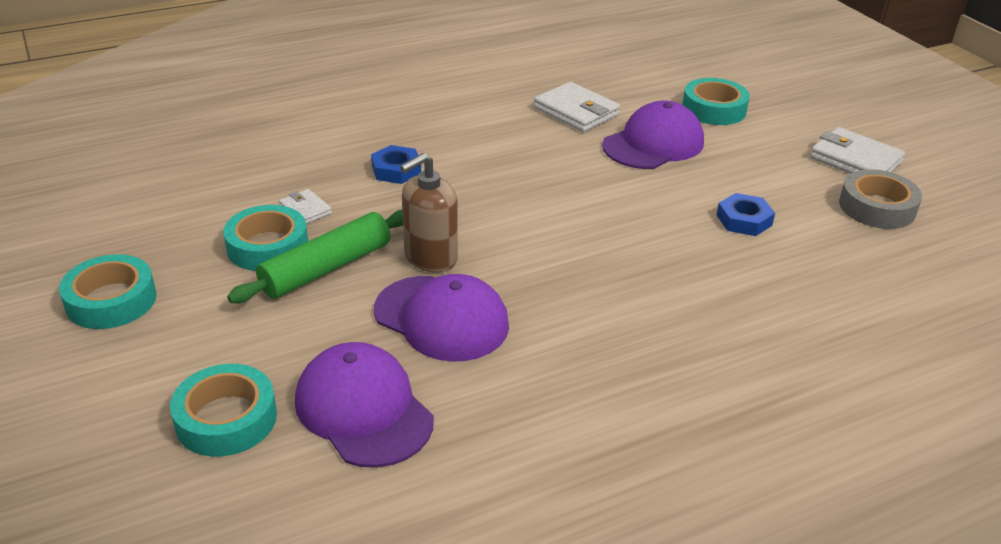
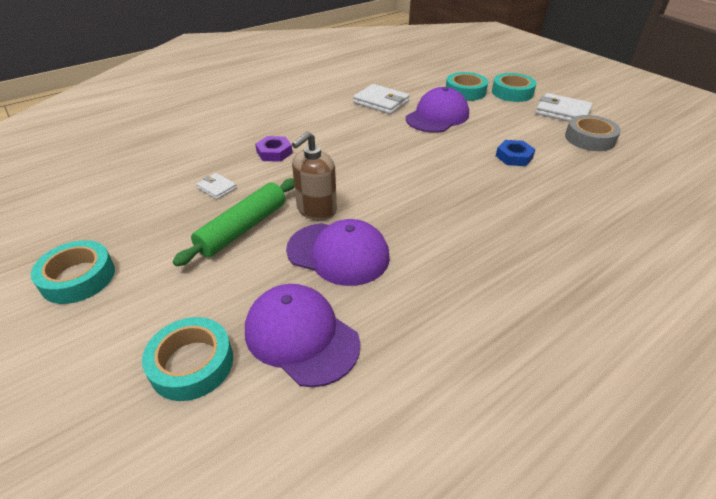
camera: 10 degrees left, 5 degrees up
(267, 246) = (195, 218): turquoise tape -> turquoise tape (512, 92)
(396, 170) = (274, 152): blue nut -> purple nut

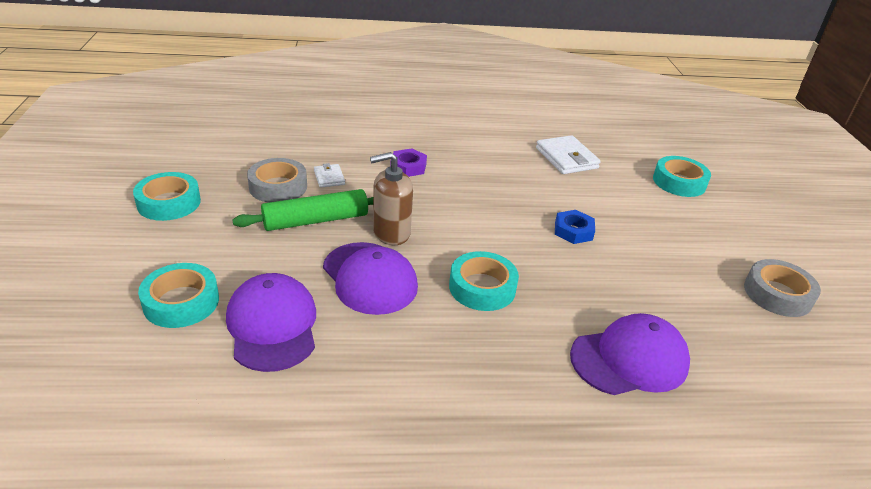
camera: 30 degrees right, 5 degrees down
(177, 215) = (278, 187): none -> grey tape
(437, 116) = (612, 196): purple cap -> purple cap (629, 359)
(512, 92) = (739, 204): turquoise tape -> turquoise tape (482, 287)
(514, 157) = (651, 272): blue nut -> blue nut (573, 231)
(562, 112) = (780, 251): white wallet -> none

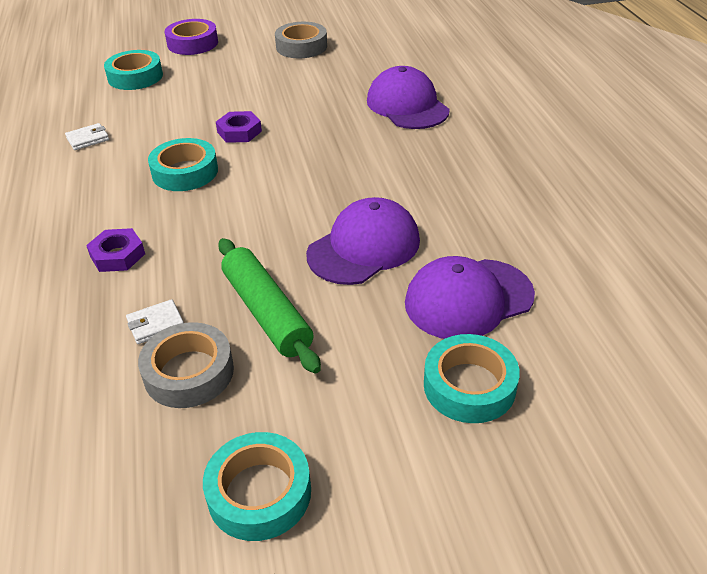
camera: 95 degrees left, 5 degrees up
(391, 233) = (276, 246): brown soap dispenser -> none
(482, 287) = (350, 176): turquoise tape -> turquoise tape (185, 172)
(566, 158) = (88, 139): white wallet -> white wallet, size x0.55
(573, 231) = (239, 132): blue nut -> purple nut
(762, 217) = (192, 43): none -> purple tape

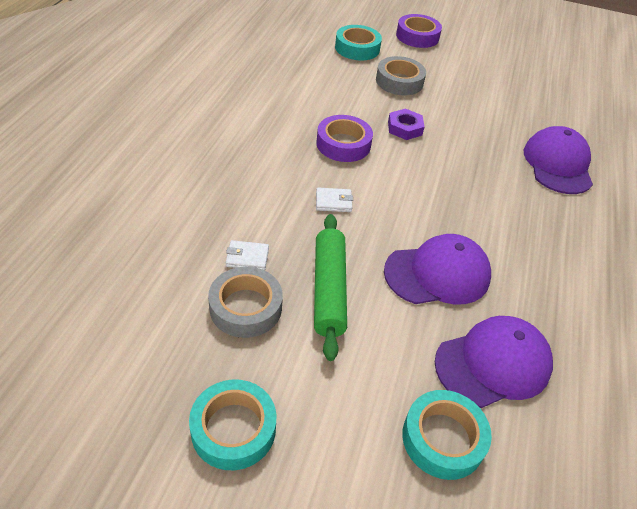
camera: 25 degrees right, 5 degrees up
(88, 139) = (292, 86): white wallet -> white wallet (333, 202)
(117, 255) = (255, 189): purple nut -> none
(185, 172) = (343, 144): turquoise tape -> purple tape
(301, 47) = (502, 73): grey tape -> grey tape (399, 81)
(468, 299) = (493, 364): purple cap -> purple cap turned 150 degrees clockwise

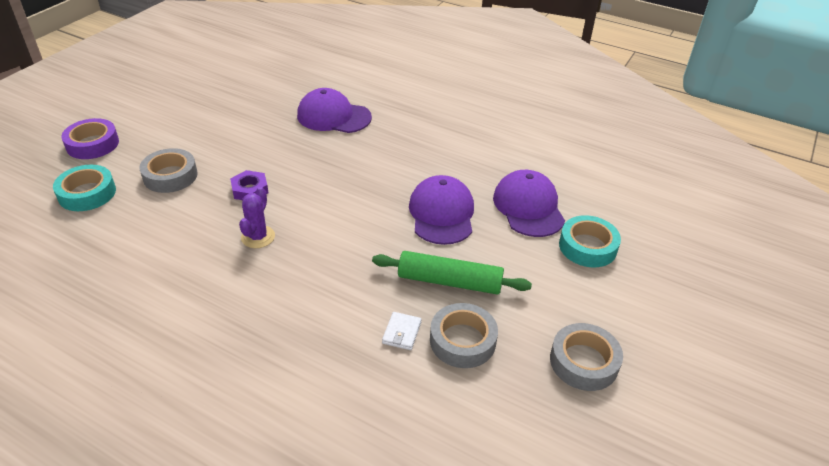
camera: 75 degrees left, 5 degrees down
(233, 429) = (583, 362): turquoise tape -> grey tape
(333, 202) = (341, 259): white wallet -> none
(343, 144) = (258, 237): purple tape -> purple cactus

